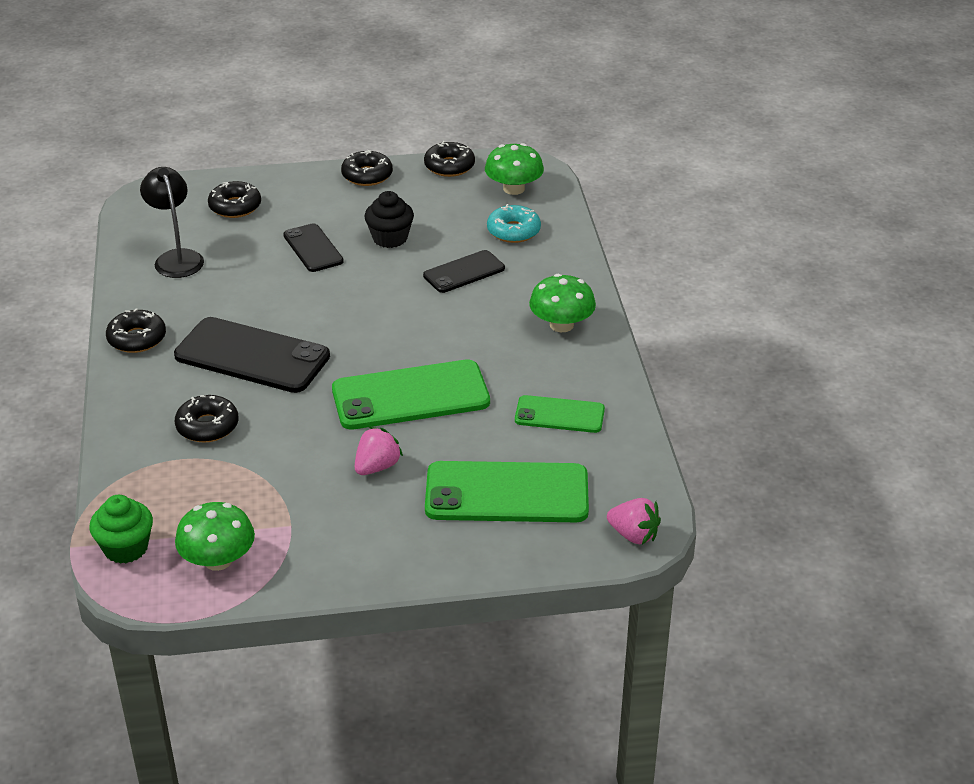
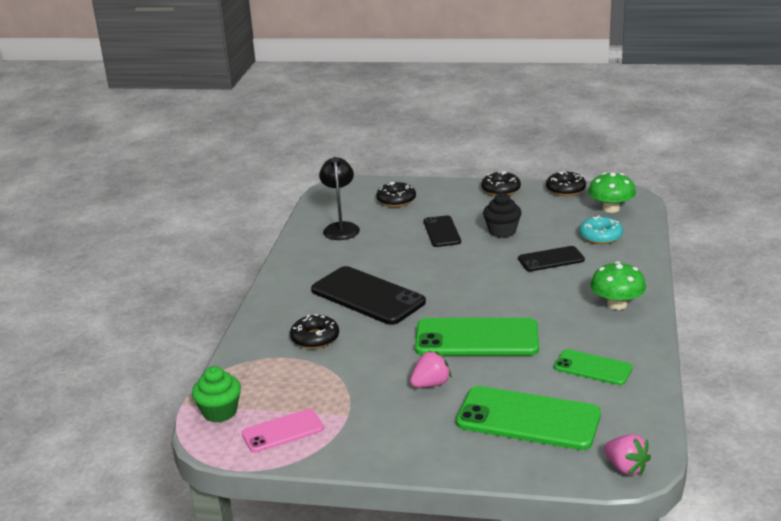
camera: 20 degrees right, 10 degrees down
(137, 339) = (290, 275): black donut -> none
(218, 560) = (282, 431): green mushroom -> pink phone

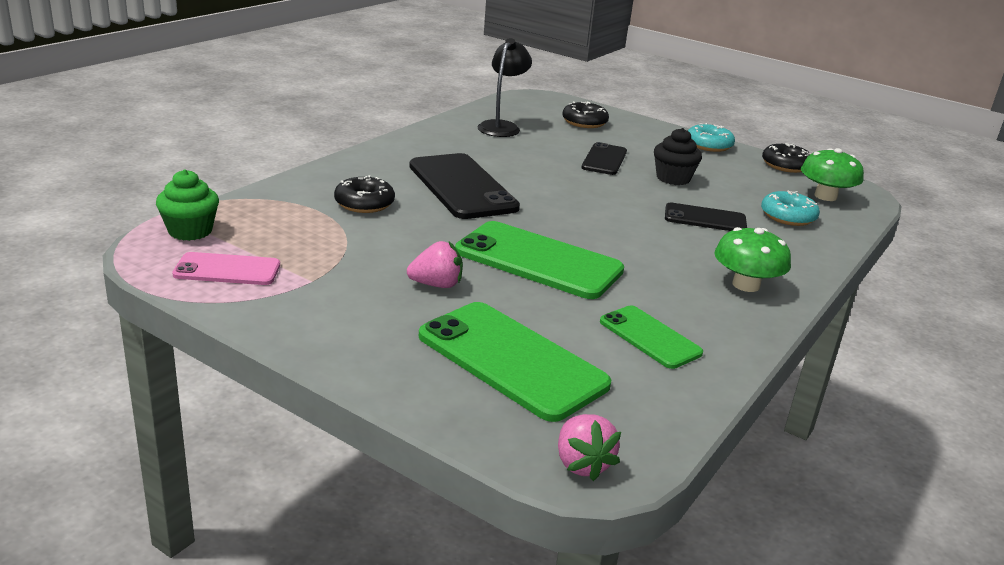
camera: 20 degrees right, 0 degrees up
(501, 190) = (709, 145): black donut -> turquoise donut

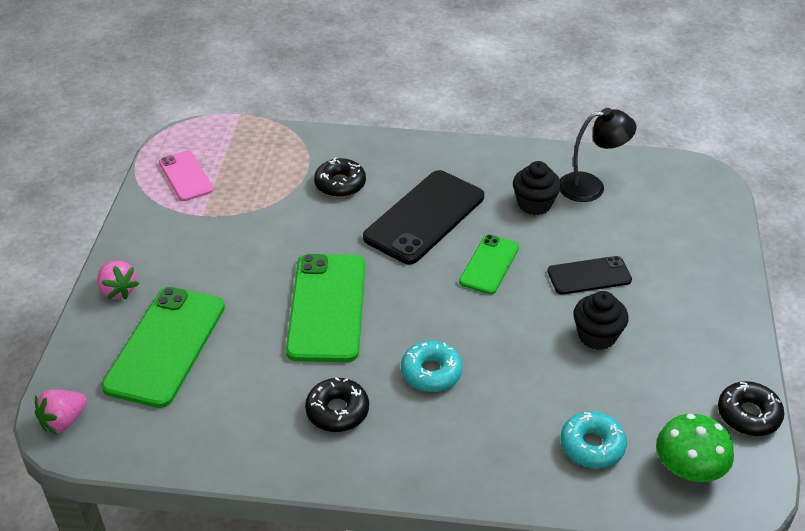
camera: 65 degrees right, 15 degrees up
(190, 231) = (223, 136): green cupcake -> none
(436, 285) = (242, 271): pink strawberry -> pink strawberry (118, 290)
(498, 148) = (534, 204): none -> black cupcake
(584, 122) = (676, 231): black donut -> black donut (337, 411)
(650, 337) = (251, 408): green phone -> green phone (489, 264)
(705, 219) = (518, 384): black phone -> none
(709, 145) = (731, 337): turquoise donut -> turquoise donut (431, 372)
(746, 285) = (396, 446): green mushroom -> none

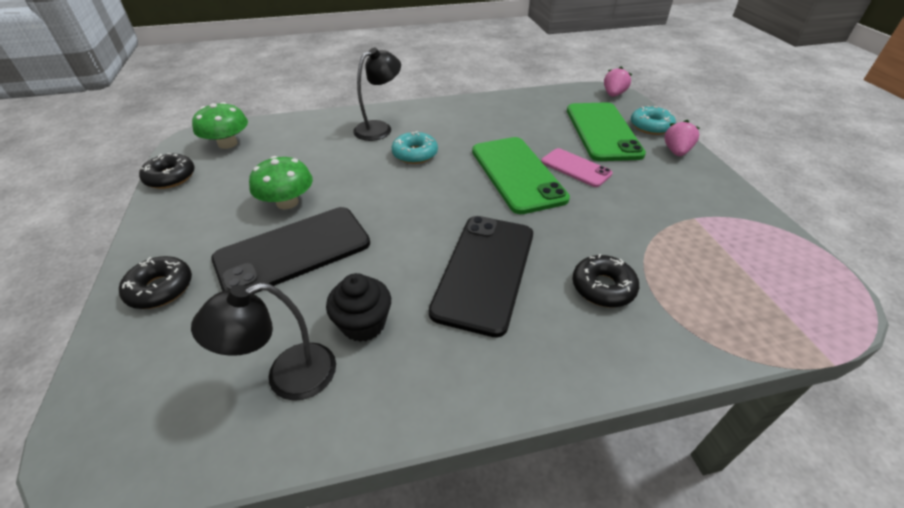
camera: 160 degrees right, 0 degrees up
(118, 290) = (676, 151): pink strawberry -> pink strawberry turned 75 degrees clockwise
(186, 176) = (762, 252): pink phone -> pink phone (575, 168)
(337, 411) = (465, 125): black donut -> black donut (160, 289)
(463, 441) = (379, 128): none -> black lamp
(489, 264) = (397, 238): green phone -> none
(589, 276) = (293, 251): black phone -> black phone, size x1.76
(592, 446) = (293, 141): turquoise donut -> turquoise donut (650, 126)
(597, 336) = (287, 202): black cupcake -> green mushroom

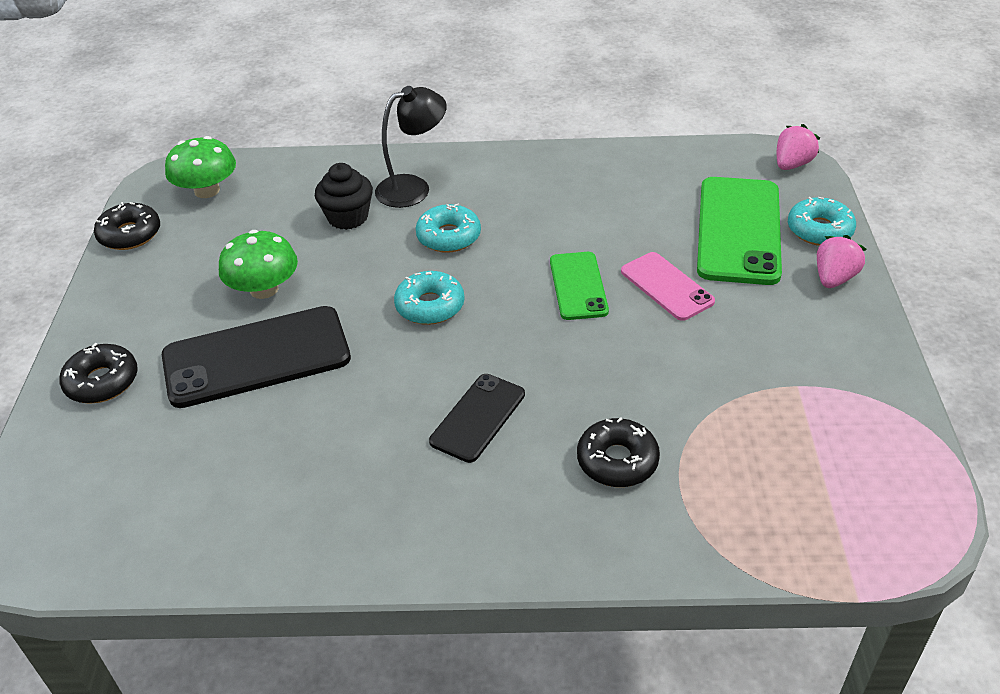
camera: 15 degrees right, 0 degrees up
(287, 377) = (218, 502): black lamp -> none
(363, 324) = (314, 458): black cupcake -> black cupcake (348, 217)
(418, 199) = (430, 306): none -> turquoise donut
(485, 271) = (478, 418): black phone -> black phone, size x0.57
(517, 174) = (578, 286): green phone -> green phone, size x0.57

